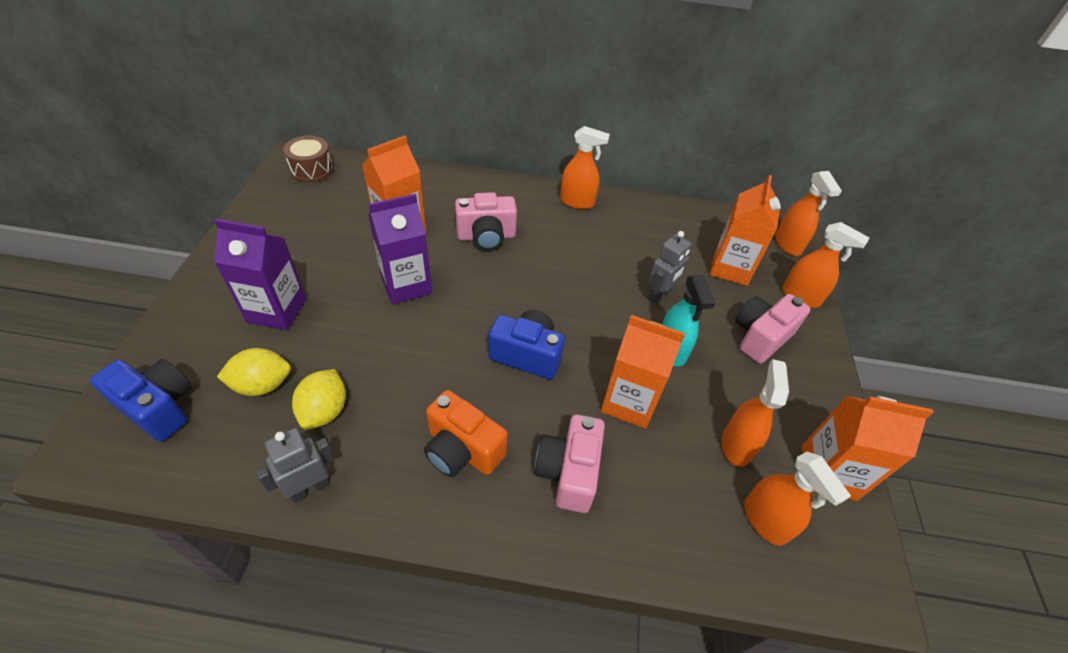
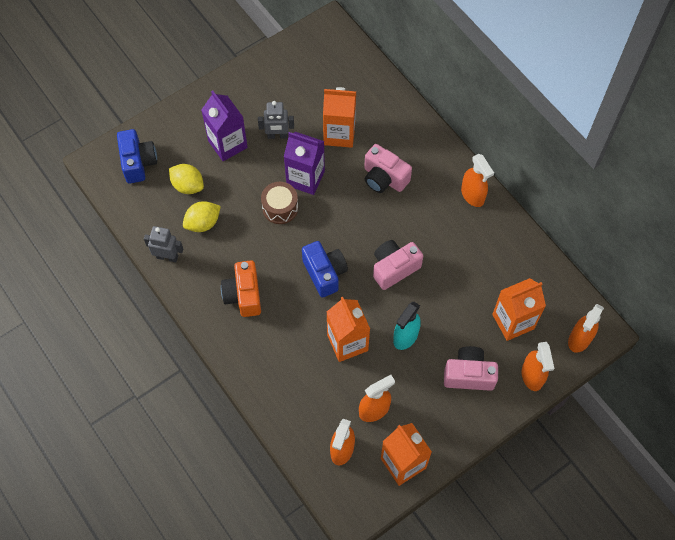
camera: 50 degrees right, 15 degrees up
(312, 170) = (330, 45): brown drum -> brown drum (280, 208)
(568, 472) = (279, 348): pink camera -> pink camera (394, 268)
(660, 295) = (442, 301): grey robot -> grey robot (277, 136)

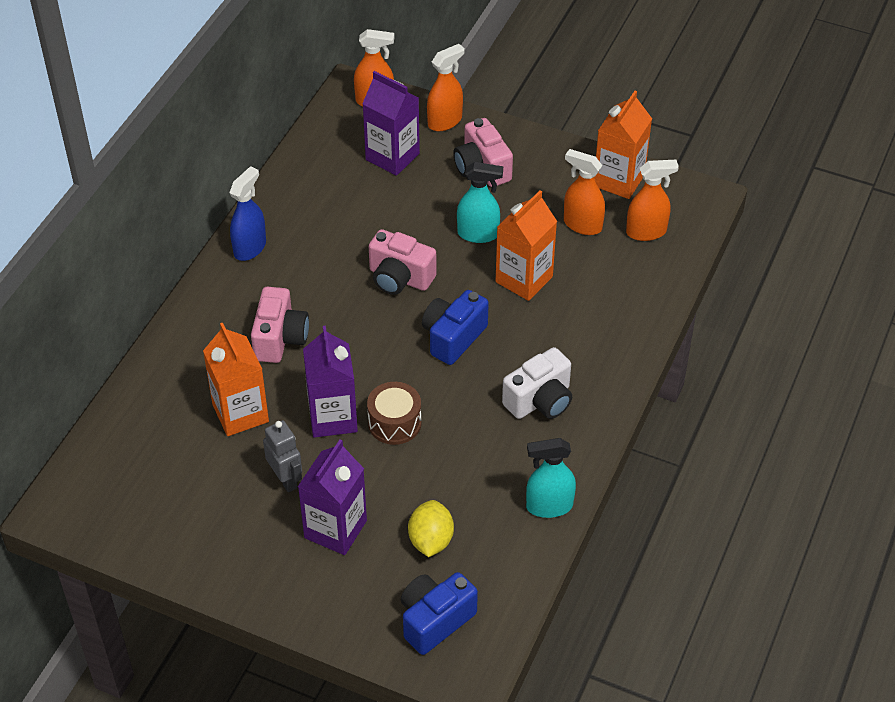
camera: 120 degrees left, 15 degrees down
(167, 257) = (549, 506): grey robot -> turquoise spray bottle
(203, 223) = (474, 493): yellow lemon -> none
(243, 295) = (540, 401): orange camera -> white camera
(472, 195) = (250, 248): orange spray bottle -> blue spray bottle
(513, 321) = (392, 157): orange carton -> purple carton

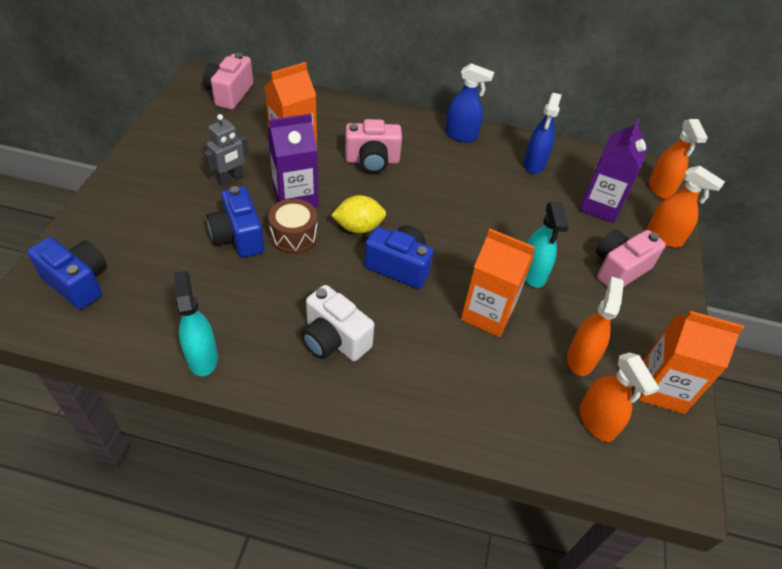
camera: 75 degrees right, 0 degrees up
(315, 193) = (534, 164): none -> blue spray bottle
(335, 529) = (180, 211): purple carton -> none
(387, 473) = (238, 237): none -> blue camera
(399, 278) = (459, 224): pink camera -> pink camera (229, 94)
(431, 540) = (165, 272): yellow lemon -> yellow lemon (358, 227)

